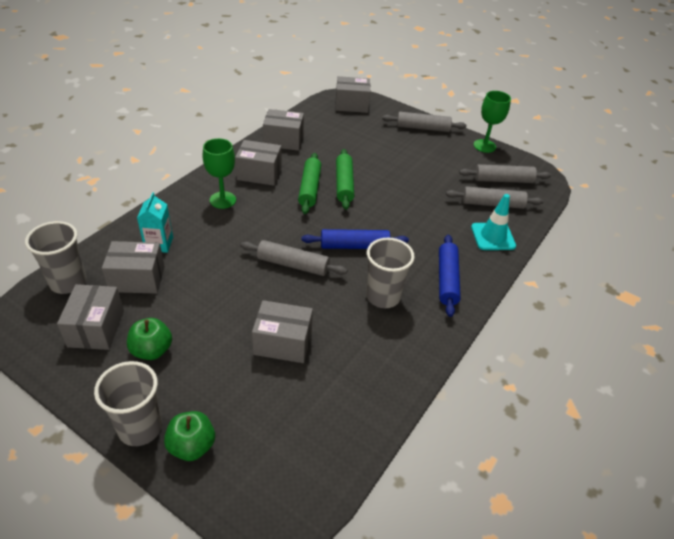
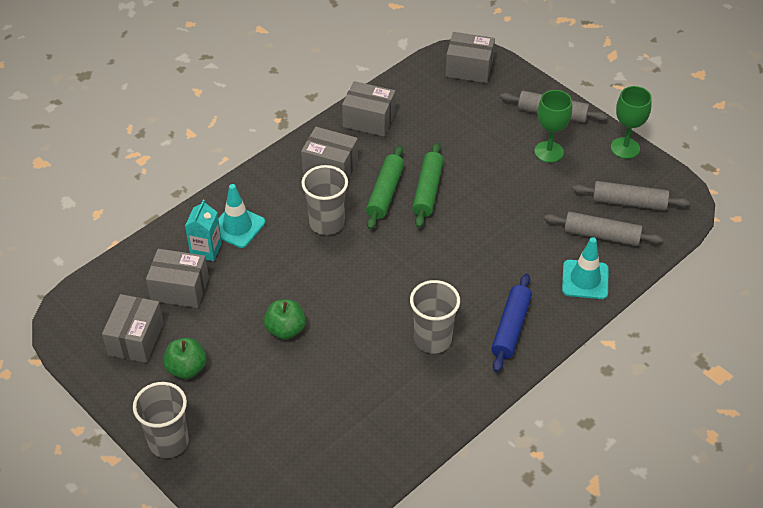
camera: 15 degrees right, 5 degrees up
(68, 282) = (111, 285): grey cup -> grey cup (326, 223)
(185, 223) = (237, 227): none -> turquoise traffic cone
(192, 446) = (212, 465): green apple -> green apple (285, 330)
(223, 200) = (282, 200): green goblet -> green goblet (549, 152)
(283, 343) = (315, 377): grey box -> none
(293, 264) = (344, 290): grey rolling pin -> none
(354, 246) = (418, 275): blue rolling pin -> none

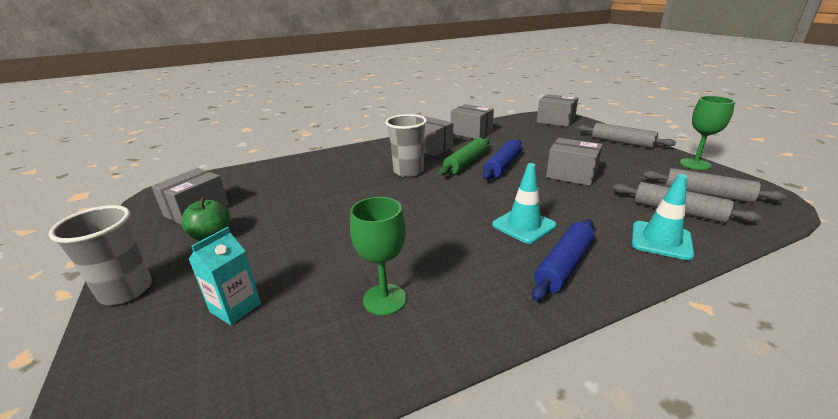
camera: 20 degrees right, 20 degrees down
(180, 289) = (263, 189): grey box -> grey box (571, 175)
(206, 249) = (304, 172): turquoise carton -> turquoise carton (235, 308)
(237, 227) = (338, 165): turquoise traffic cone -> turquoise traffic cone (524, 225)
(285, 330) = (323, 226): green apple -> none
(427, 190) = (503, 166): green rolling pin -> blue rolling pin
(432, 339) = (466, 259): grey cup -> none
(549, 152) = (618, 159): green goblet -> green goblet (384, 299)

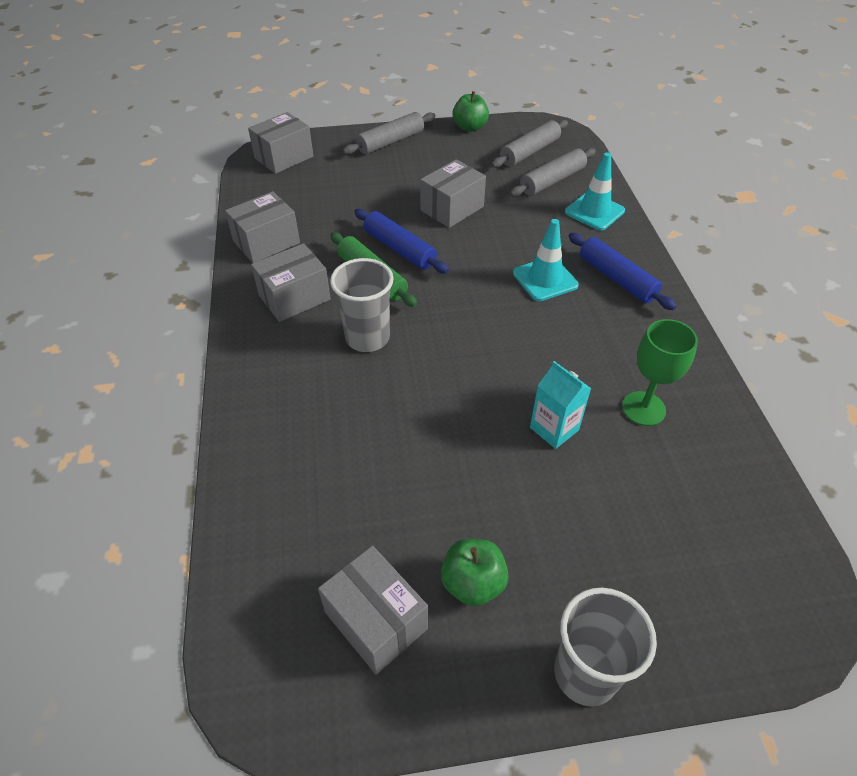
camera: 75 degrees left, 20 degrees up
(235, 308) = (638, 537): turquoise carton -> turquoise carton (554, 429)
(695, 164) = (470, 127): green goblet -> green apple

